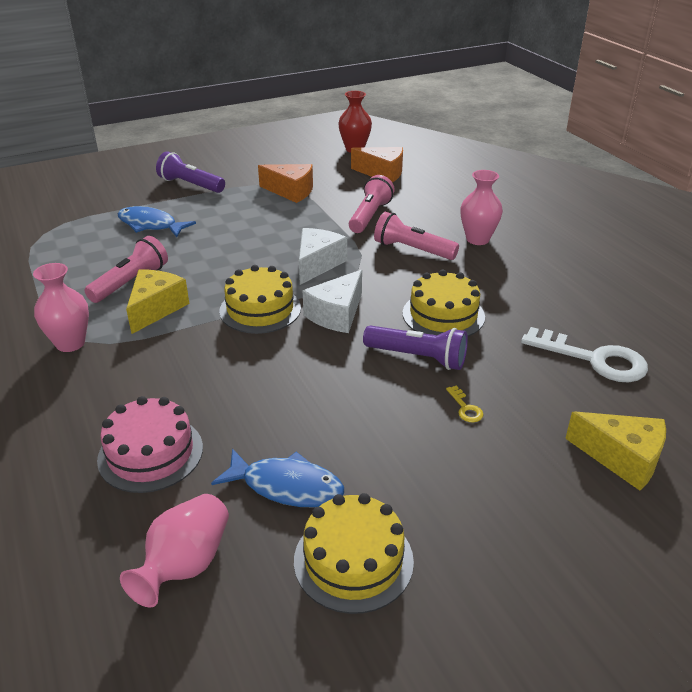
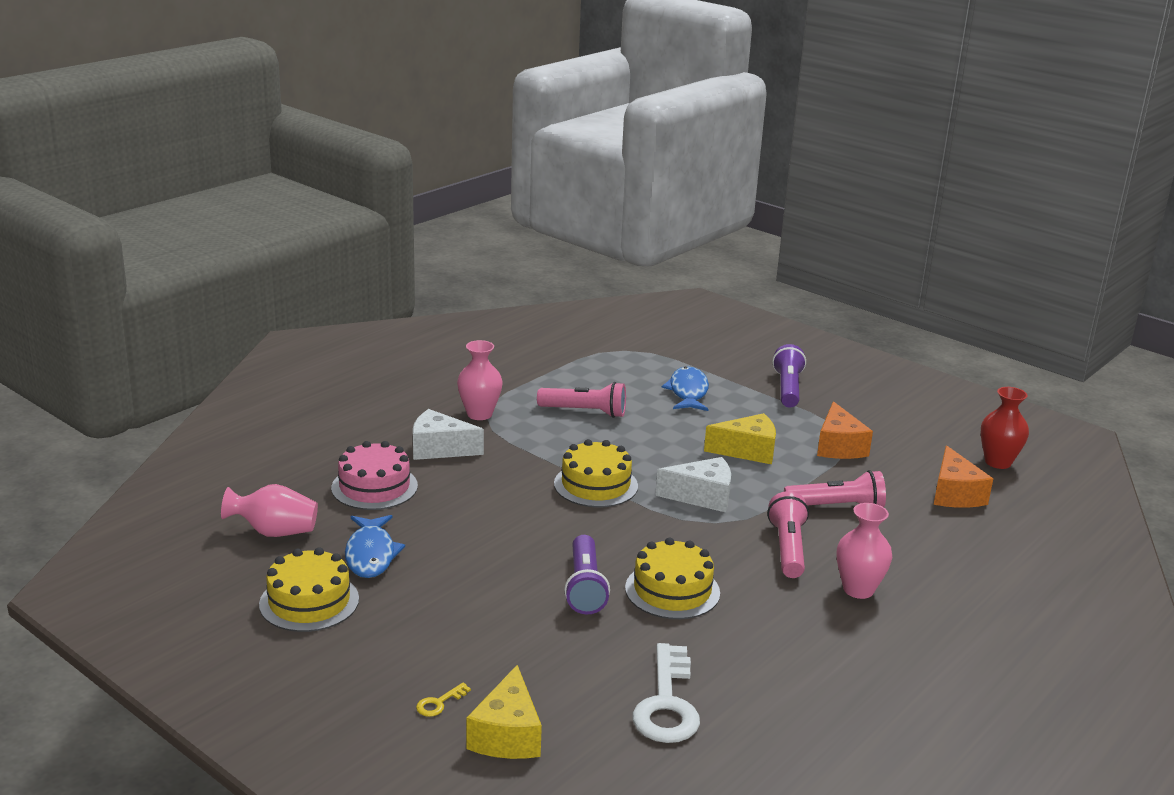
camera: 65 degrees right, 10 degrees down
(156, 308) = (555, 435): yellow cheese -> yellow cheese (747, 451)
(336, 314) = (621, 527): white cheese -> white cheese (439, 449)
(465, 408) = (524, 628): yellow key -> yellow key (439, 703)

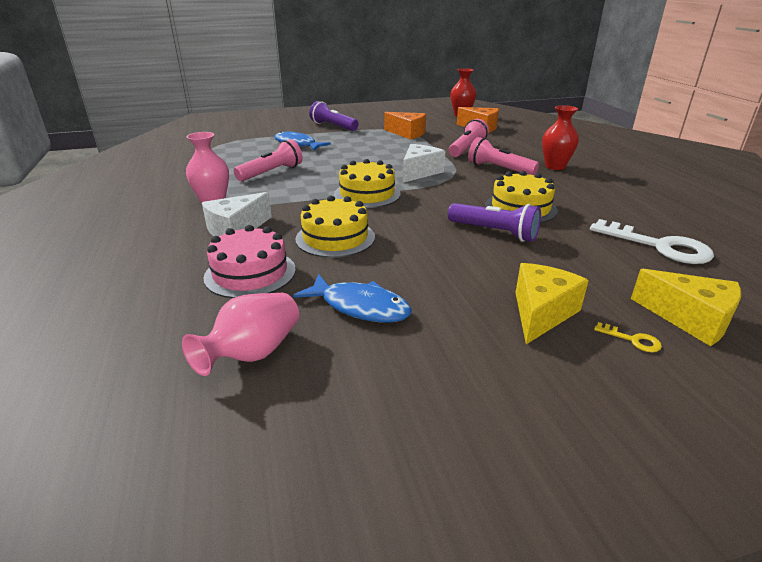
camera: 55 degrees left, 5 degrees up
(309, 601) = (410, 368): yellow cake -> yellow cake (335, 238)
(439, 703) = (632, 340): yellow key -> yellow key turned 45 degrees counterclockwise
(747, 451) = (384, 150): yellow cheese -> yellow cheese (541, 313)
(858, 589) = (555, 166): pink vase -> red vase

